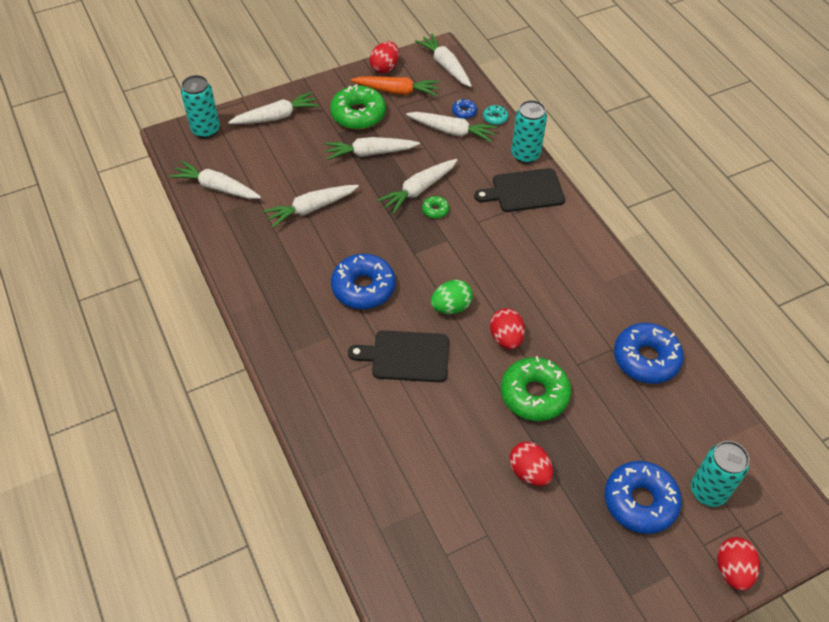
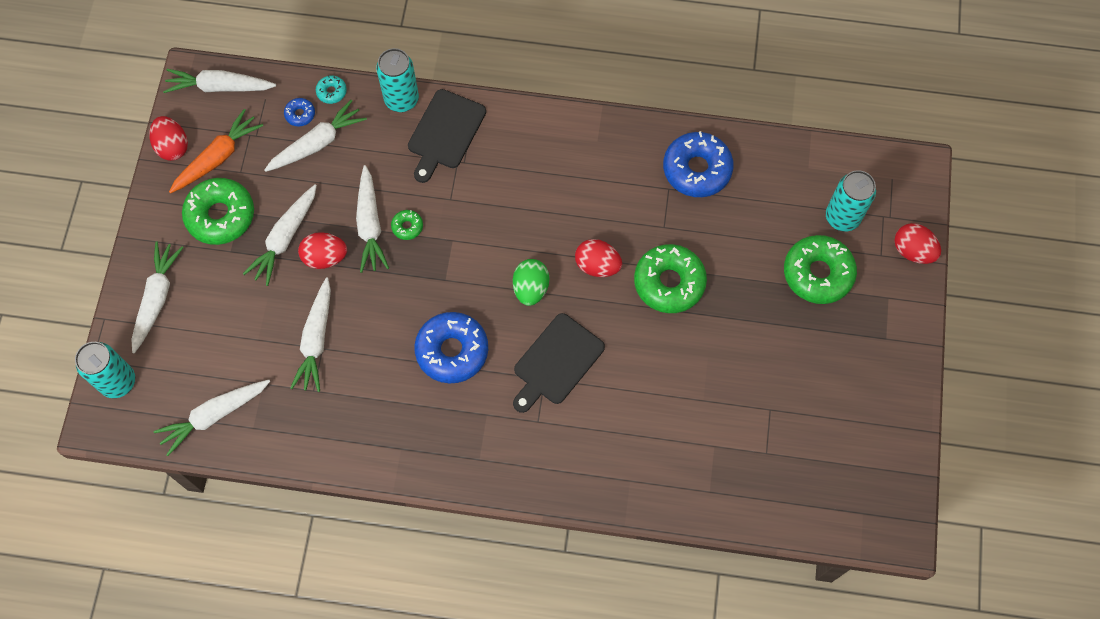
camera: 55 degrees left, 15 degrees up
(529, 472) = (737, 338): red egg -> red egg (325, 257)
(640, 501) = (817, 273): blue donut -> green donut

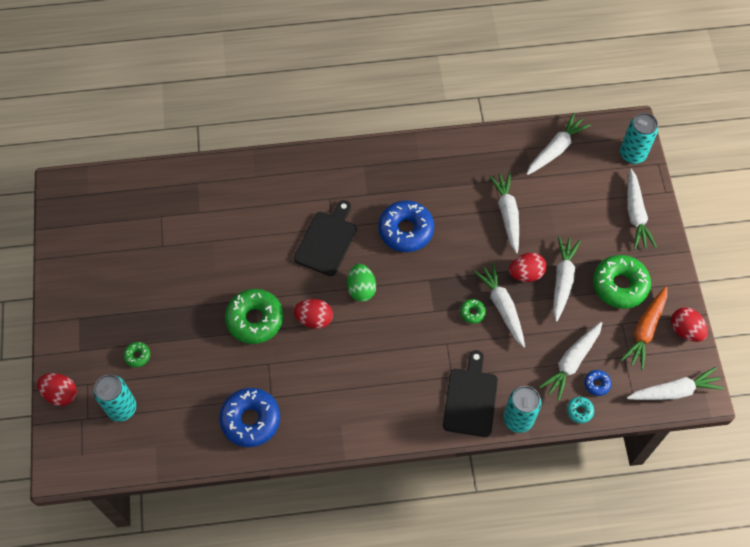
camera: 165 degrees right, 5 degrees down
(817, 273) = (137, 356): green donut -> green donut, size x0.45

